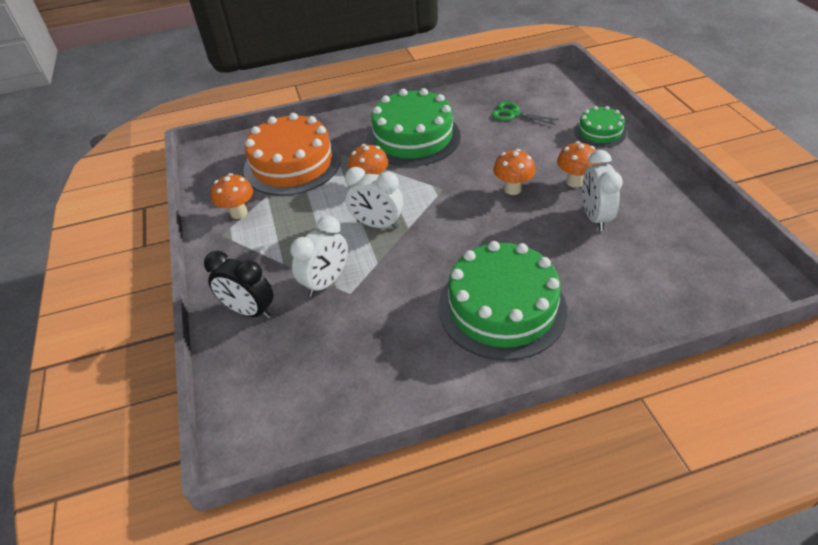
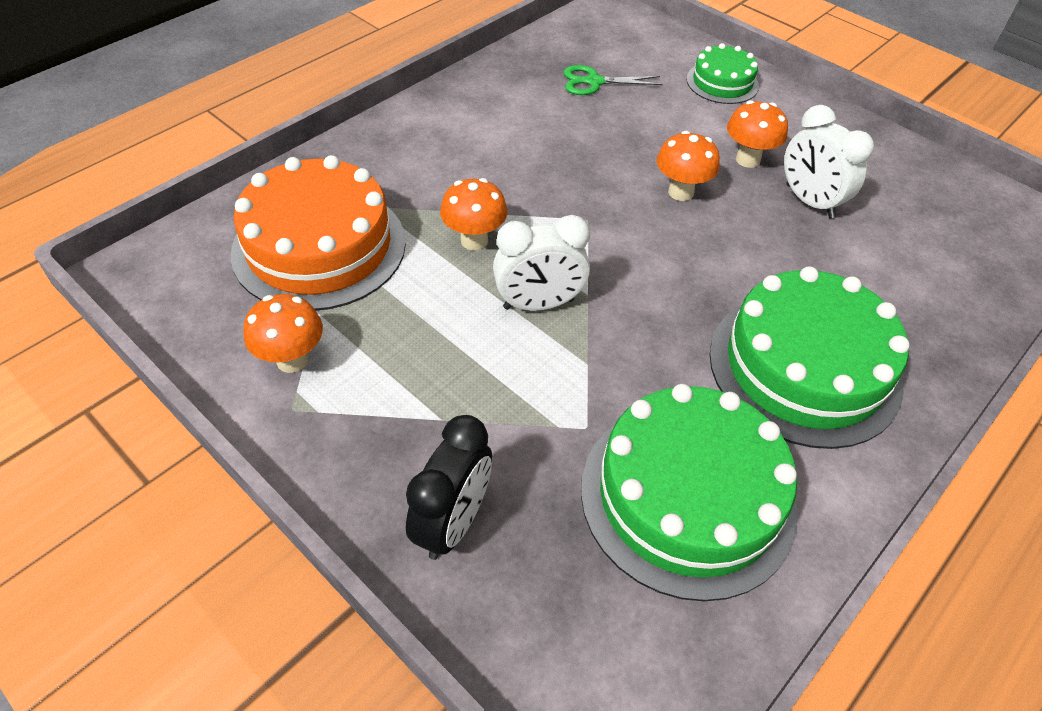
camera: 35 degrees left, 5 degrees up
(249, 311) = (453, 523): black clock -> black clock turned 60 degrees counterclockwise
(326, 282) = (537, 424): white clock -> none
(413, 137) = (481, 151): green cake -> green cake (687, 496)

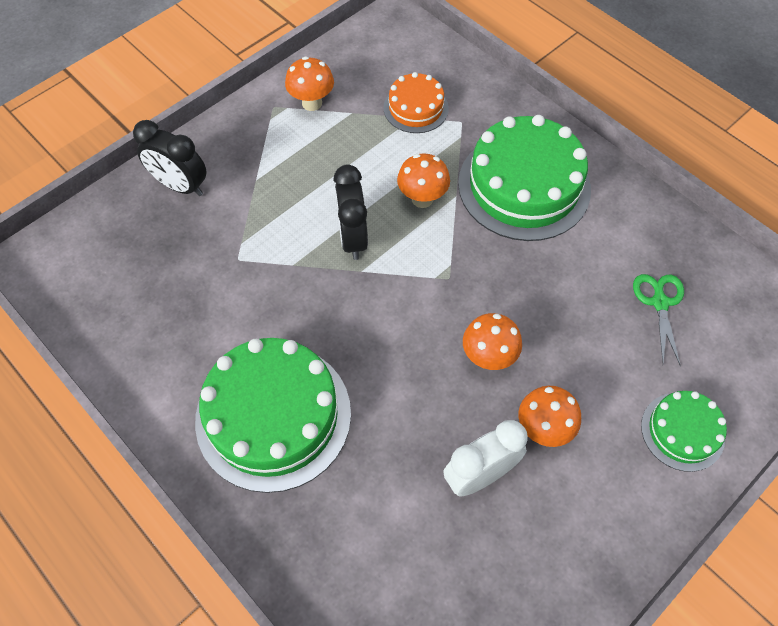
camera: 95 degrees right, 10 degrees up
(319, 246) = (416, 108): orange cake -> orange cake, size x0.52
(539, 304) = (352, 238): white clock -> black clock
(687, 496) = (174, 312): green cake -> green cake (524, 186)

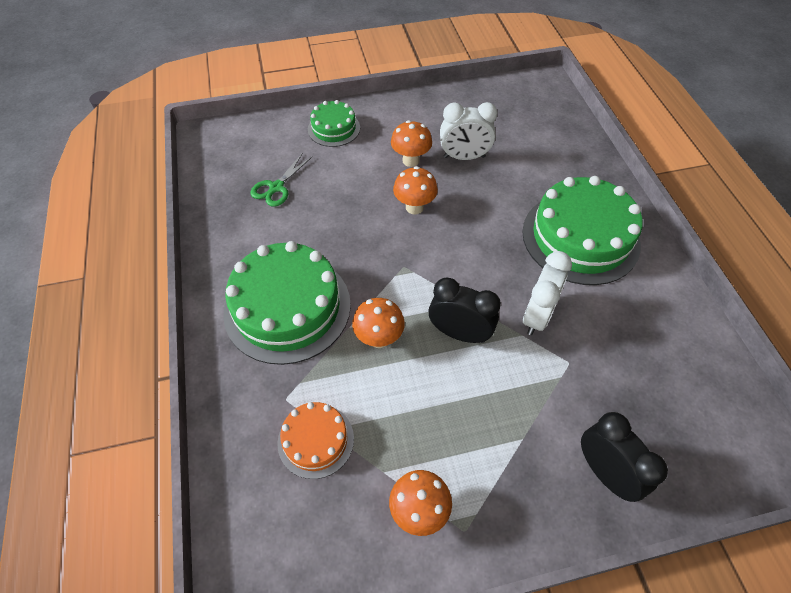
camera: 150 degrees left, 5 degrees down
(286, 291) = (537, 316): none -> white clock
(352, 238) = (459, 333): black clock -> black clock turned 90 degrees counterclockwise

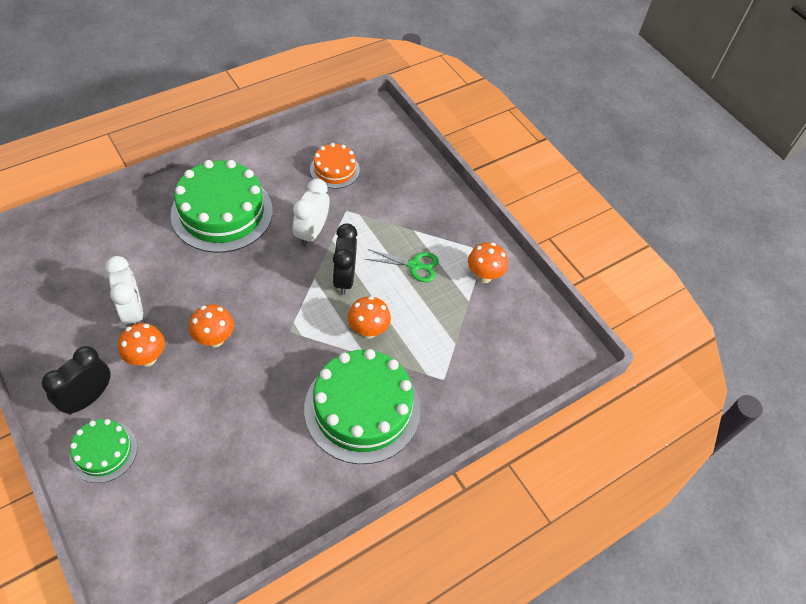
camera: 115 degrees left, 0 degrees up
(276, 188) = (216, 477): green scissors -> green scissors (415, 265)
(316, 440) = (465, 348): orange cake -> orange cake (334, 169)
(537, 316) = (311, 232): white clock -> white clock turned 75 degrees counterclockwise
(605, 472) = (418, 188): black clock -> black clock (88, 398)

